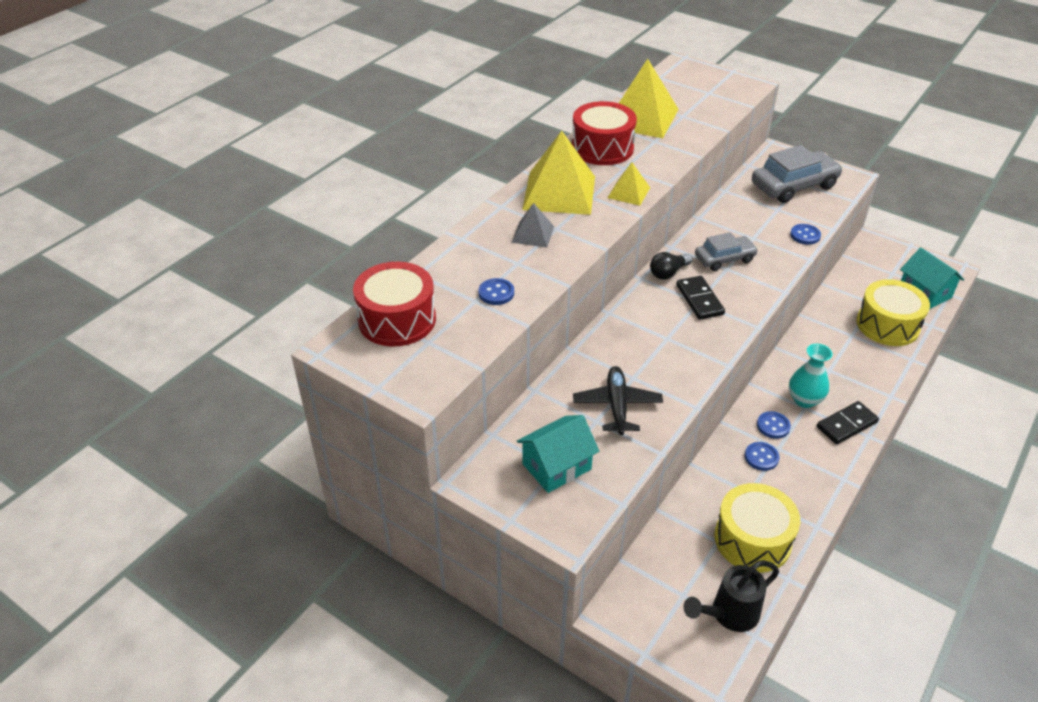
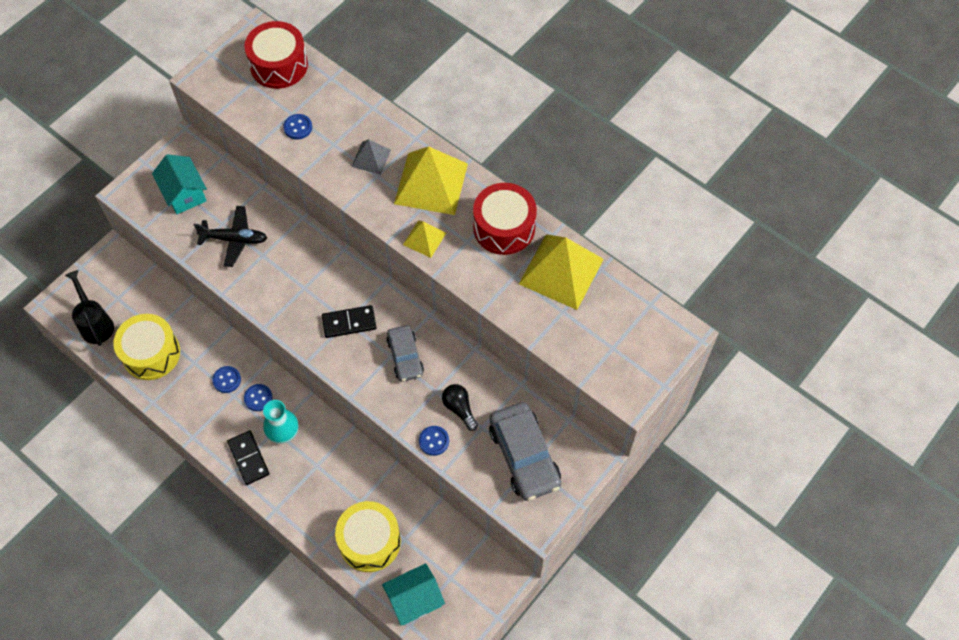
camera: 95 degrees right, 20 degrees up
(668, 273) = (390, 304): black light bulb -> black light bulb (459, 409)

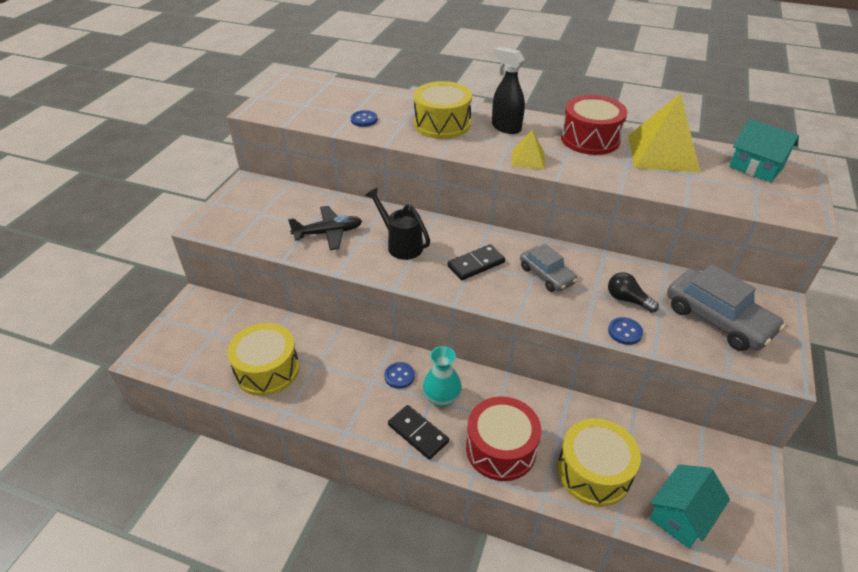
camera: 20 degrees left, 20 degrees down
(95, 323) = (195, 360): black watering can -> black watering can (401, 244)
(184, 193) = (262, 214): turquoise house -> turquoise house (756, 167)
(227, 380) = (359, 370): blue button -> none
(279, 65) = (324, 91): red drum -> red drum (501, 448)
(371, 158) = (442, 124): grey pyramid -> yellow drum
(431, 183) = (506, 127): yellow pyramid -> black spray bottle

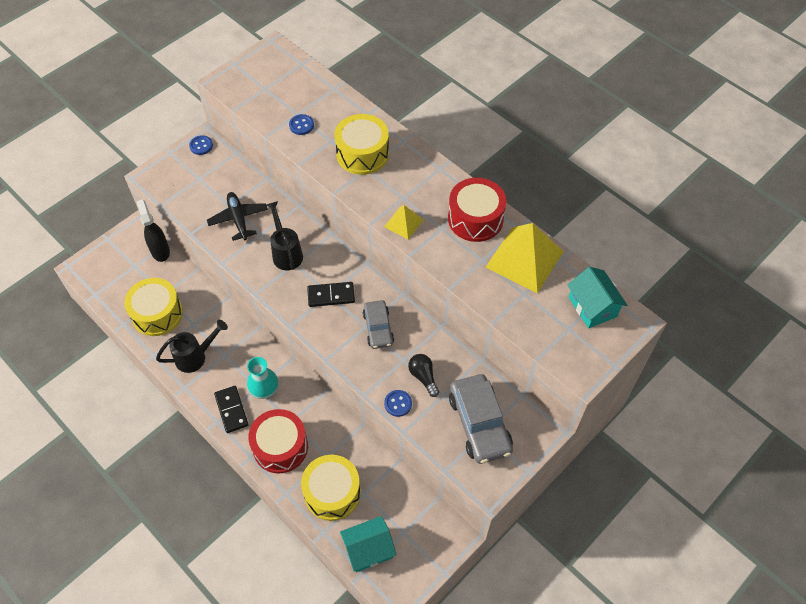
camera: 25 degrees right, 15 degrees up
(328, 233) = (238, 219): black plane -> black plane turned 120 degrees counterclockwise
(340, 395) = (195, 357): none -> black watering can
(399, 376) = (246, 358): blue button -> blue button (201, 146)
(506, 127) = (413, 178): black spray bottle -> black spray bottle (160, 251)

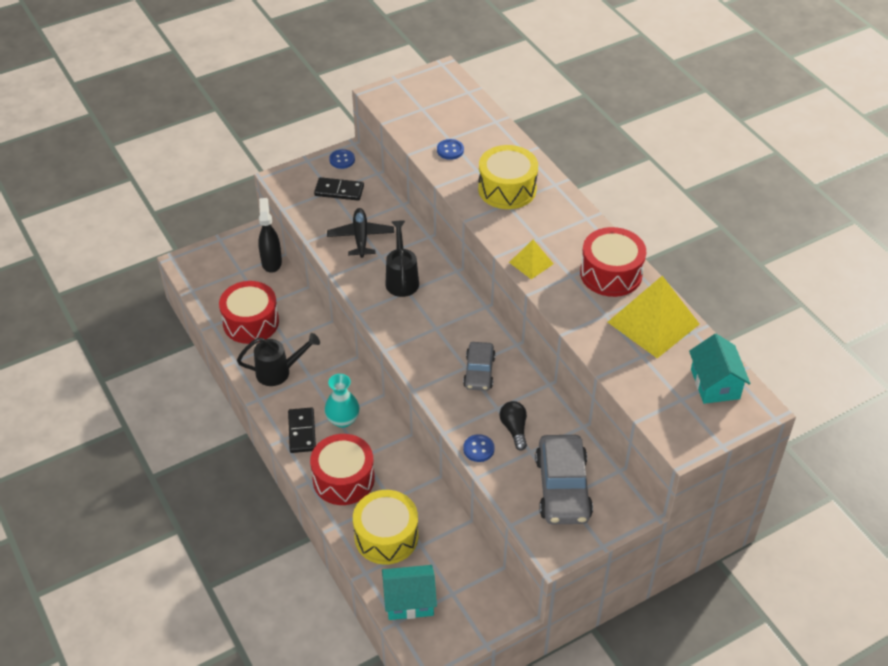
camera: 15 degrees right, 10 degrees down
(157, 314) = (251, 322): yellow drum -> red drum
(331, 295) = (437, 330): black domino -> black domino (339, 191)

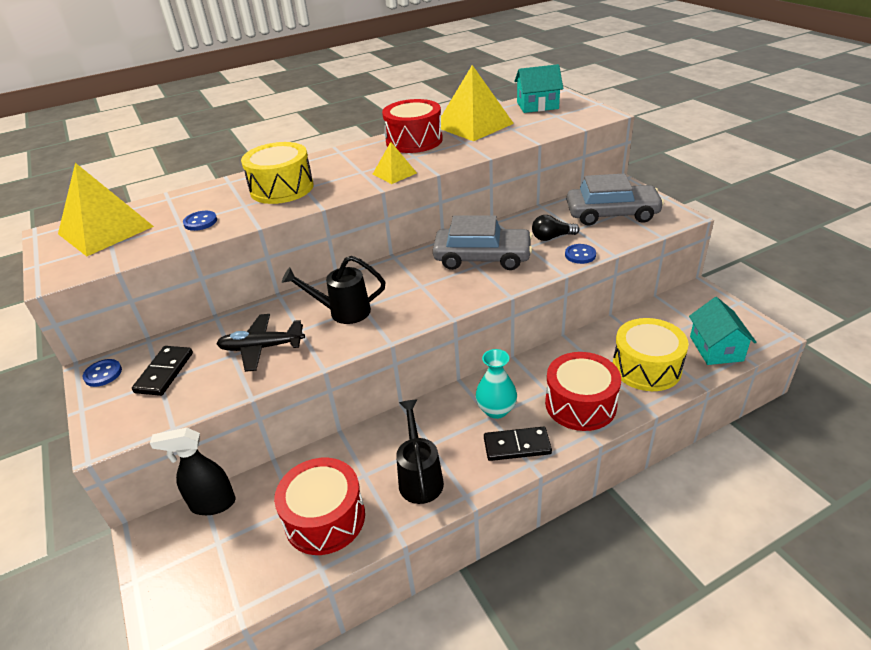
camera: 85 degrees left, 10 degrees down
(444, 100) = (105, 230): none -> yellow pyramid
(479, 372) = (482, 258): grey car -> grey car, size x1.62

